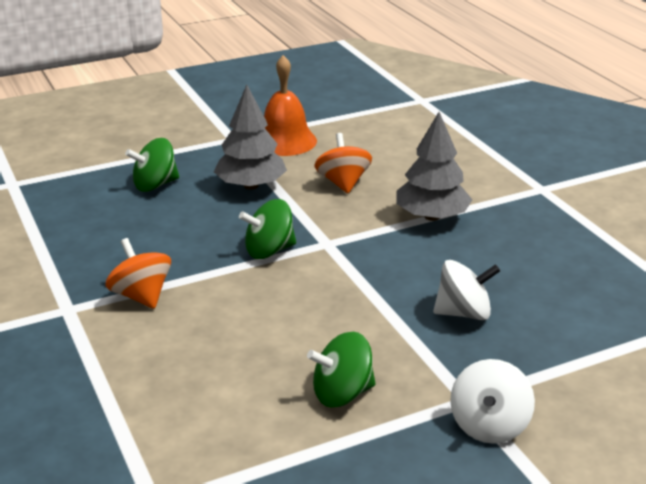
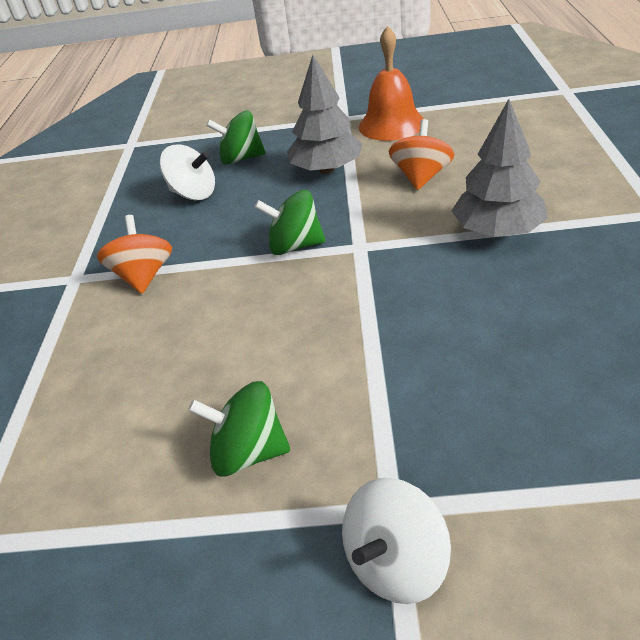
camera: 30 degrees right, 10 degrees up
(463, 313) = (462, 371): white spinning top -> white spinning top (193, 194)

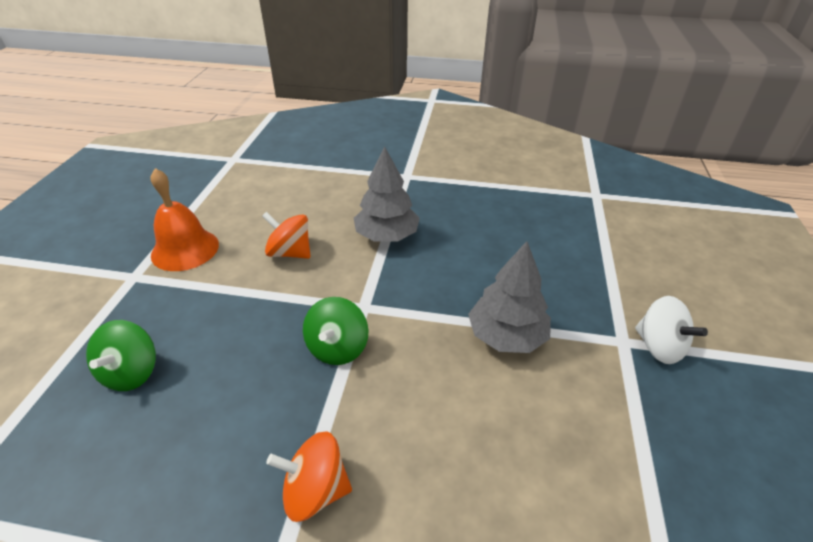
camera: 85 degrees left, 0 degrees up
(193, 194) = (171, 428): white spinning top -> none
(248, 452) = (578, 410): green spinning top -> none
(326, 169) = (224, 306): grey tree -> grey tree (506, 336)

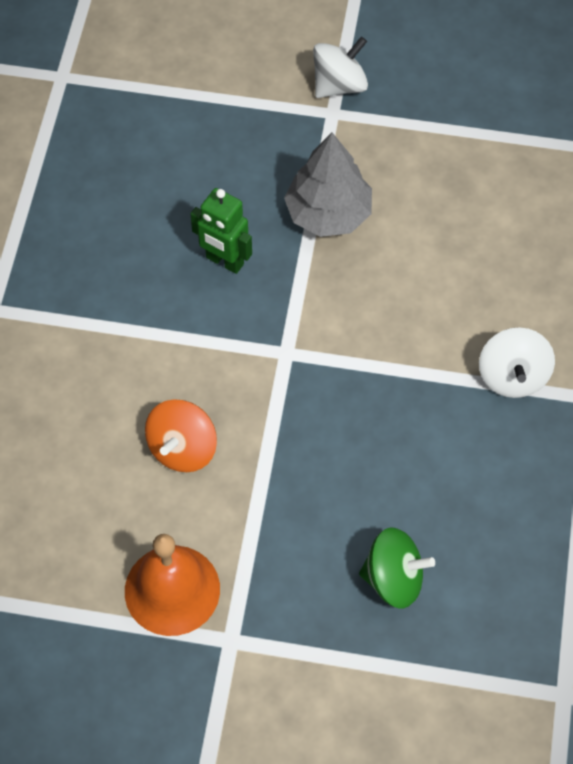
camera: 90 degrees left, 20 degrees up
(315, 490) = (512, 376): orange spinning top -> white spinning top
(337, 348) = (350, 374): green spinning top -> none
(386, 236) = (148, 332): grey tree -> none
(449, 272) = (224, 261): none -> green robot

